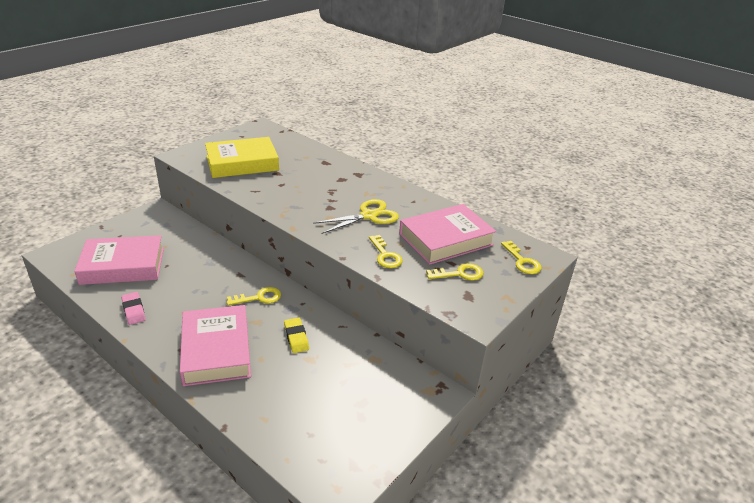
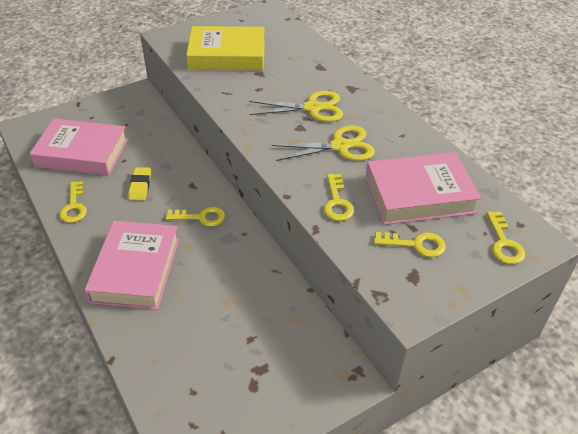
camera: 20 degrees right, 10 degrees up
(133, 310) = (74, 206): pink eraser -> yellow key
(296, 337) = (221, 273): yellow eraser -> yellow eraser (140, 186)
(333, 192) = (312, 108): none -> yellow scissors

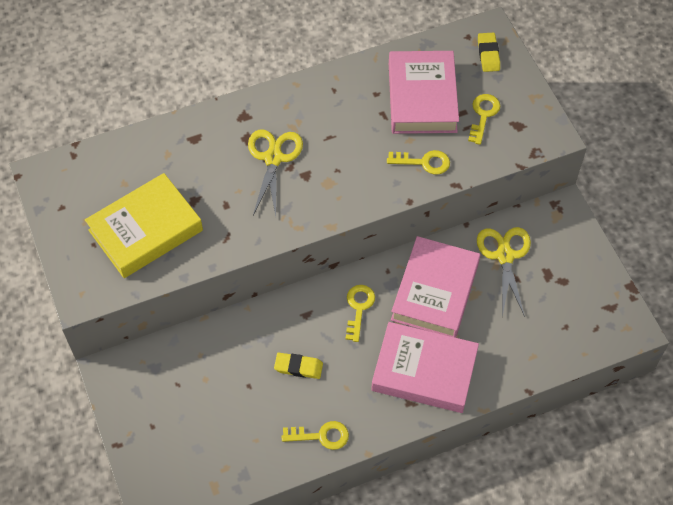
camera: 80 degrees left, 15 degrees up
(82, 153) = (225, 433): pink book -> pink book (435, 291)
(227, 55) = (145, 230): yellow book -> yellow book turned 45 degrees clockwise
(340, 146) = (342, 145): yellow scissors -> yellow scissors (504, 256)
(504, 243) = (488, 54): yellow key -> yellow eraser

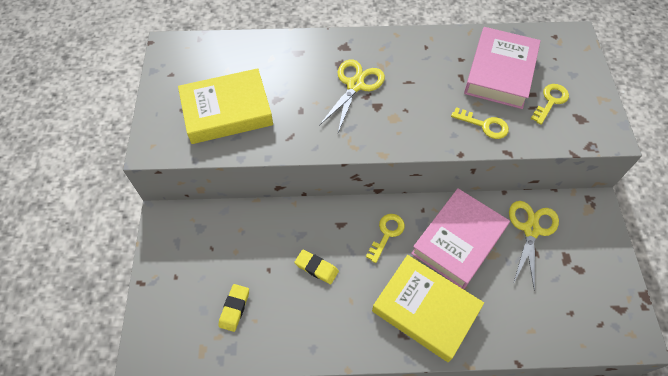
camera: 20 degrees right, 0 degrees up
(321, 436) = (312, 337): yellow key -> none
(424, 371) = (425, 309): pink book -> yellow book
(488, 54) = (569, 54): yellow eraser -> yellow eraser (234, 308)

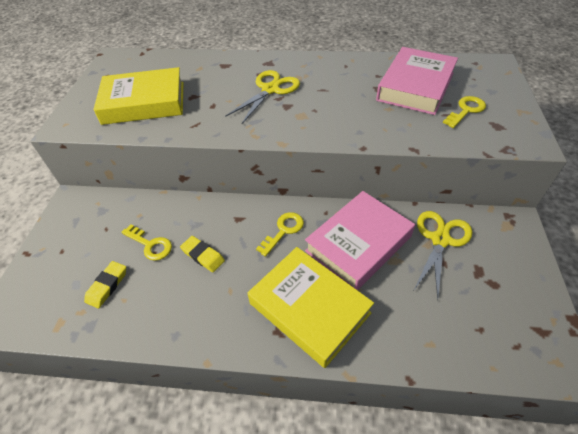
camera: 10 degrees right, 10 degrees down
(484, 125) = (393, 126): yellow key -> yellow key (150, 245)

